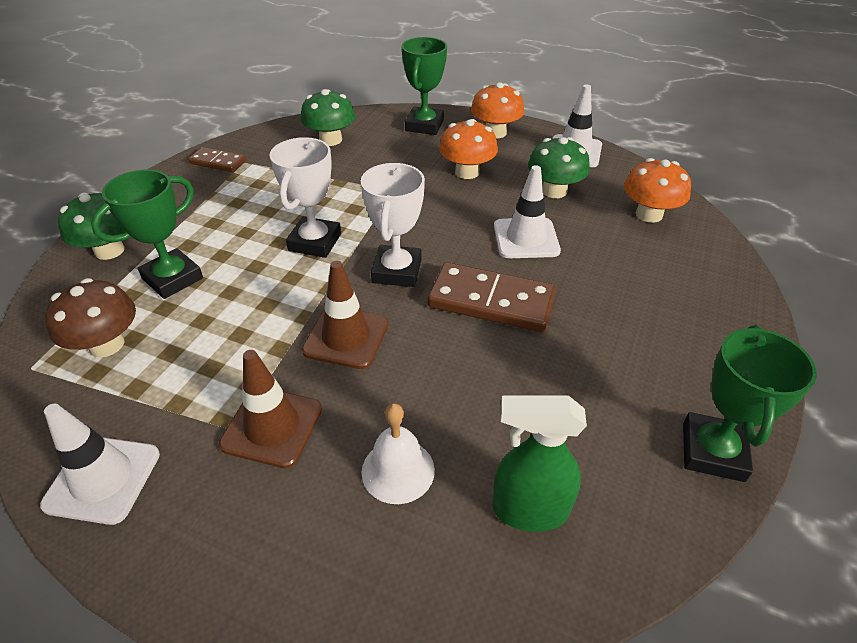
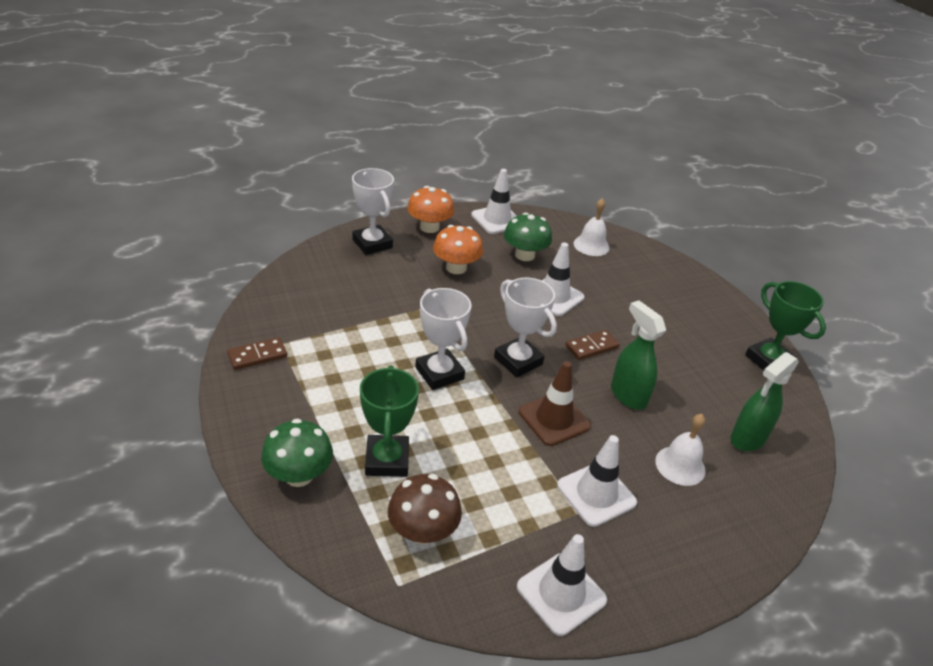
camera: 50 degrees left, 5 degrees down
(272, 427) = (596, 494): brown traffic cone -> white traffic cone
(330, 140) = (320, 289): green mushroom -> none
(424, 125) = (372, 244): green trophy -> white trophy
(455, 366) = (628, 395): none -> green spray bottle
(491, 301) = (591, 347): brown domino -> brown domino, size x0.56
(649, 214) = (591, 245): orange mushroom -> white bell

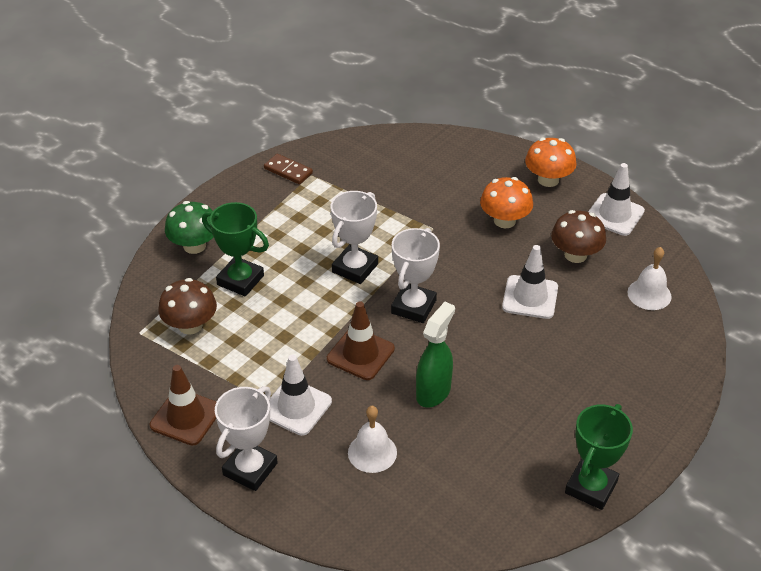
camera: 65 degrees right, 5 degrees up
(372, 244) = (483, 159): white trophy -> white trophy (250, 469)
(387, 460) = (240, 280): green trophy -> green trophy turned 60 degrees clockwise
(524, 255) = (575, 255): green mushroom -> brown mushroom
(561, 593) = (186, 417): white traffic cone -> brown traffic cone
(591, 347) = (479, 347): brown domino -> none
(747, 439) = (449, 494): green spray bottle -> none

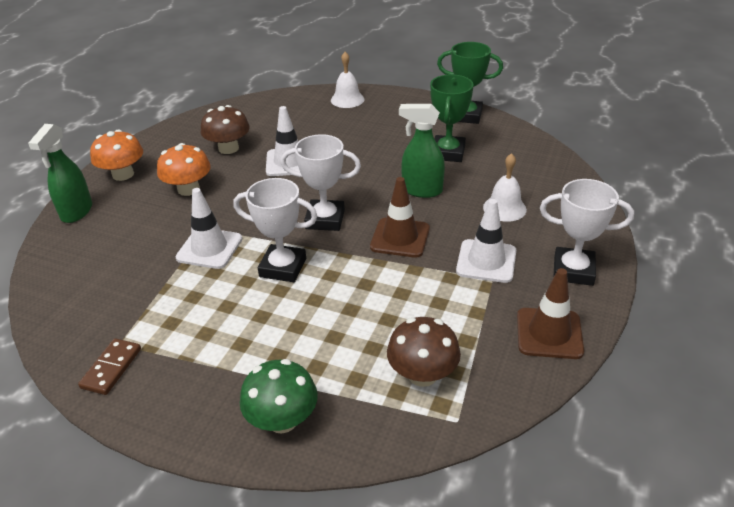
camera: 105 degrees left, 5 degrees down
(240, 280) = (331, 353): green trophy -> green trophy (448, 153)
(493, 152) = (76, 212): none -> green spray bottle
(614, 215) = (171, 137): white traffic cone -> white traffic cone (209, 248)
(649, 294) = (266, 114): white bell -> white bell (347, 99)

